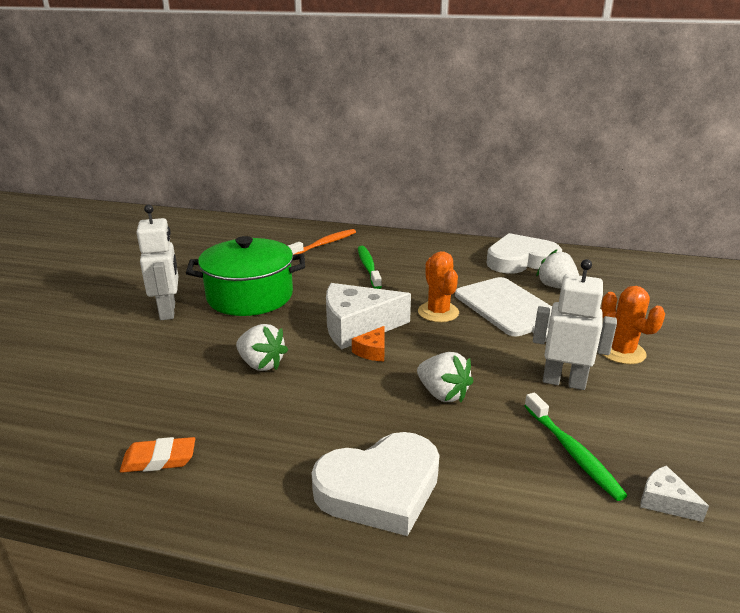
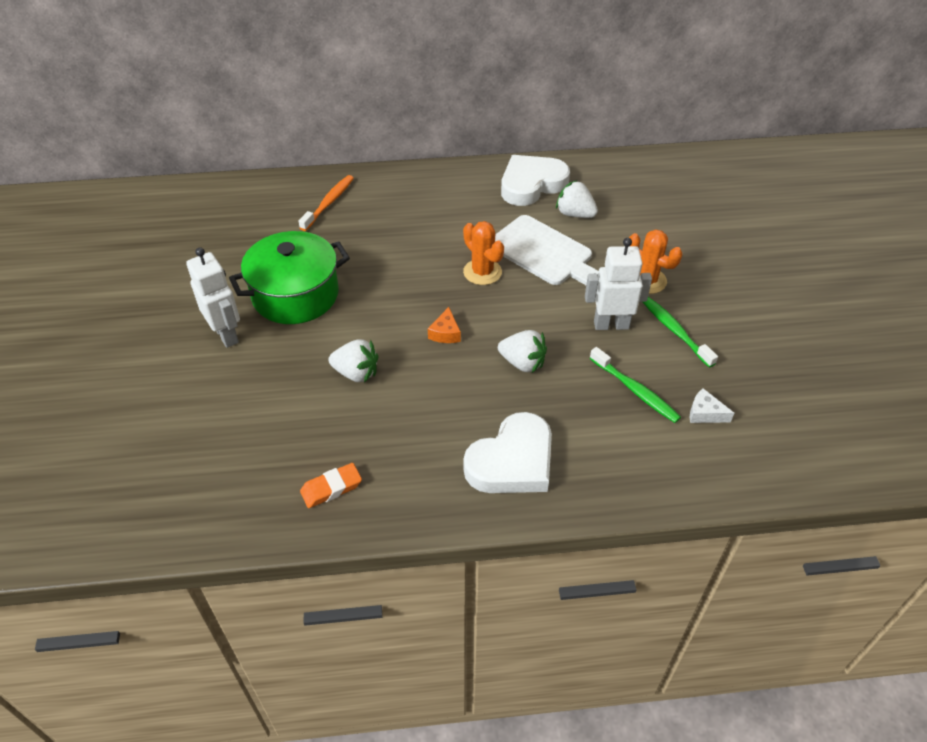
camera: 20 degrees left, 20 degrees up
(357, 327) = (418, 308): white cheese -> none
(368, 267) = (391, 227): green toothbrush -> green toothbrush (674, 331)

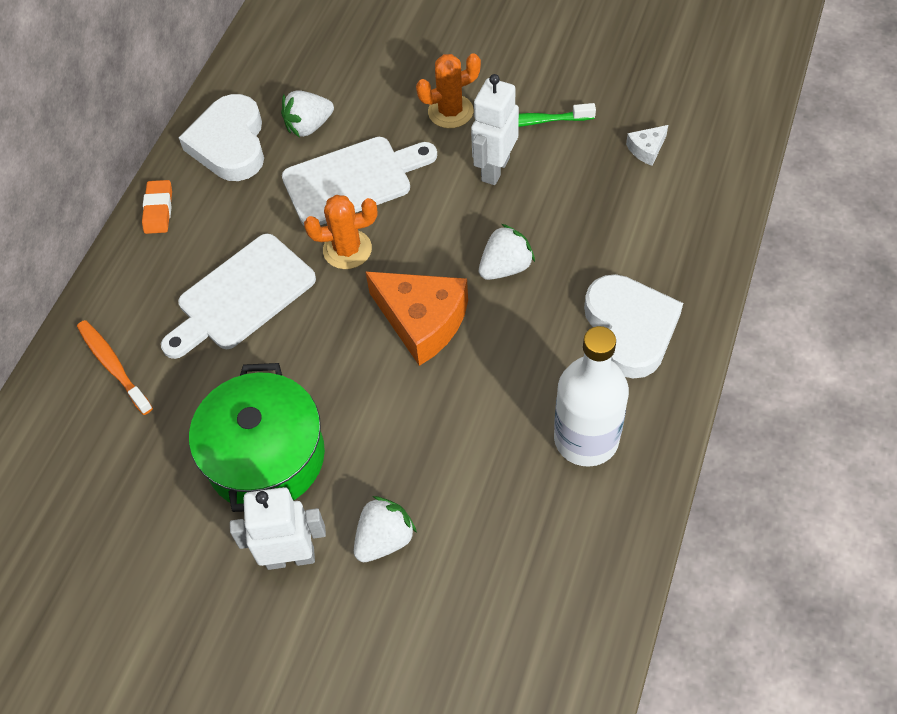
camera: 60 degrees left, 10 degrees up
(331, 488) = (589, 509): orange eraser -> orange eraser (158, 210)
(356, 373) = (435, 431): white strawberry -> white strawberry (384, 539)
(393, 465) = (586, 439): none -> white bottle
(412, 237) = (241, 296): none -> white cutting board
(445, 333) = (422, 321): orange cheese -> orange cheese, size x2.20
(635, 390) = (592, 189): green toothbrush -> none

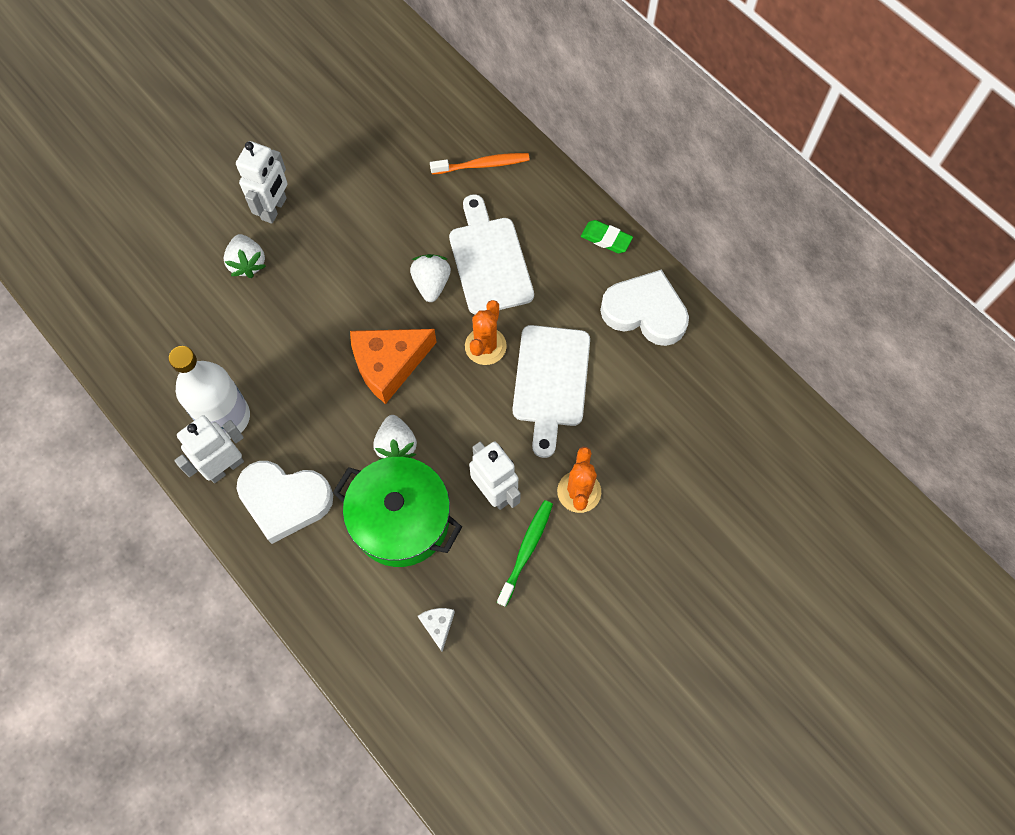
camera: 115 degrees right, 10 degrees up
(158, 210) = (606, 239): orange eraser -> green eraser
(266, 457) = (351, 224): green pot -> green pot (401, 520)
(309, 126) = (629, 376): white strawberry -> white strawberry (431, 284)
(638, 404) = (225, 467): none -> white robot

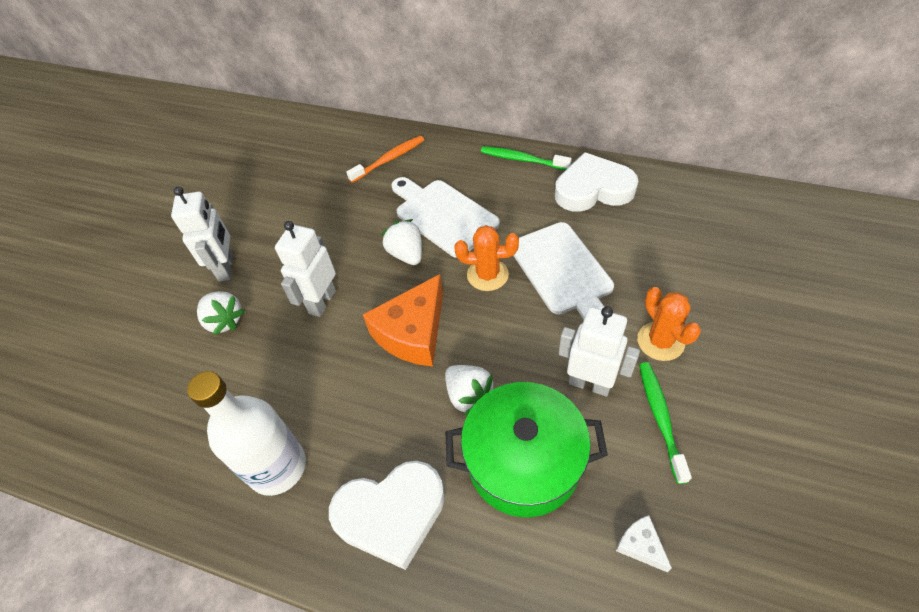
camera: 25 degrees left, 15 degrees down
(225, 467) = (305, 517): white robot -> white robot (322, 302)
(485, 346) = (487, 275): orange cactus -> orange cactus turned 75 degrees counterclockwise
(606, 239) = (522, 160): green eraser -> green toothbrush

